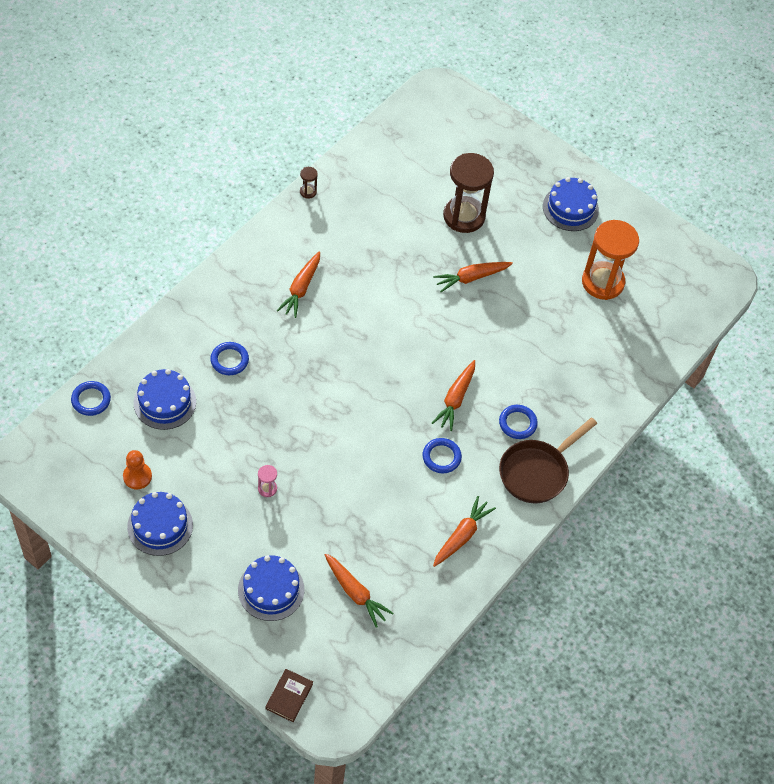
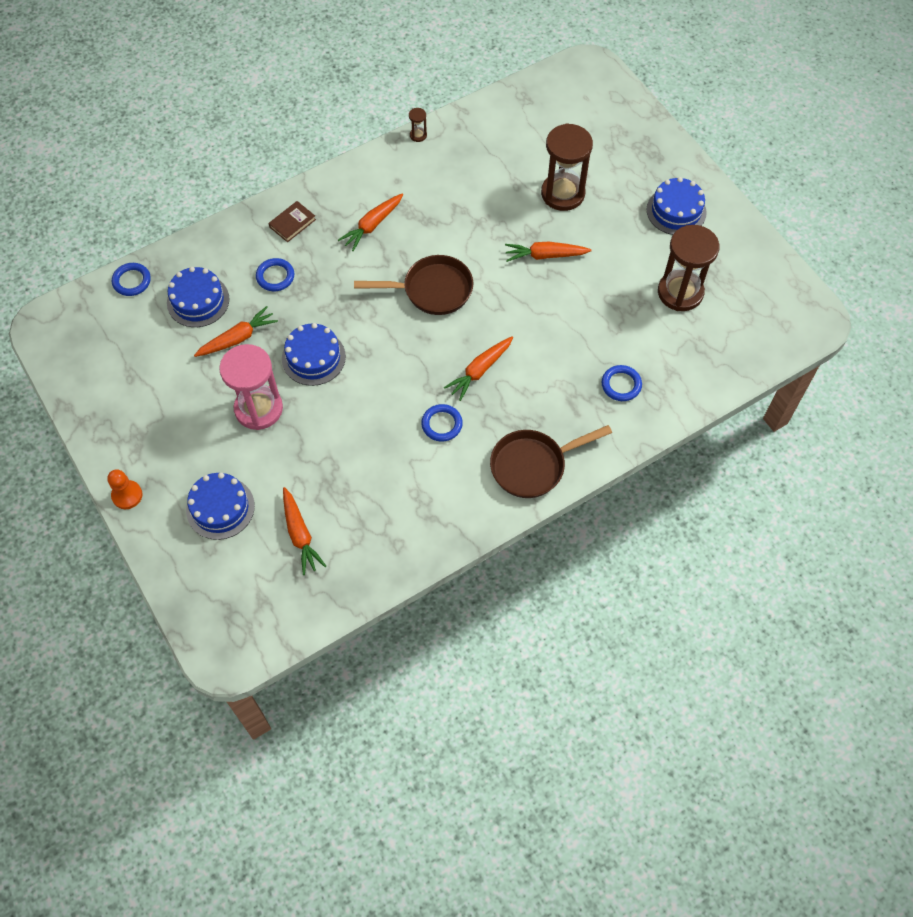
camera: 25 degrees right, 5 degrees up
(137, 476) = (142, 364): orange pawn -> orange pawn (127, 495)
(160, 526) = (143, 416): blue cake -> blue cake (313, 357)
(267, 488) = (258, 409): pink hourglass -> pink hourglass, size x2.47
(289, 696) = (193, 617): brown book -> brown book (292, 223)
(382, 336) = (432, 290): none -> brown pan
(462, 536) = (429, 508): orange carrot -> orange carrot (238, 338)
(517, 423) = (533, 411): blue ring -> blue ring (621, 385)
(602, 282) = (680, 292): orange hourglass -> brown hourglass

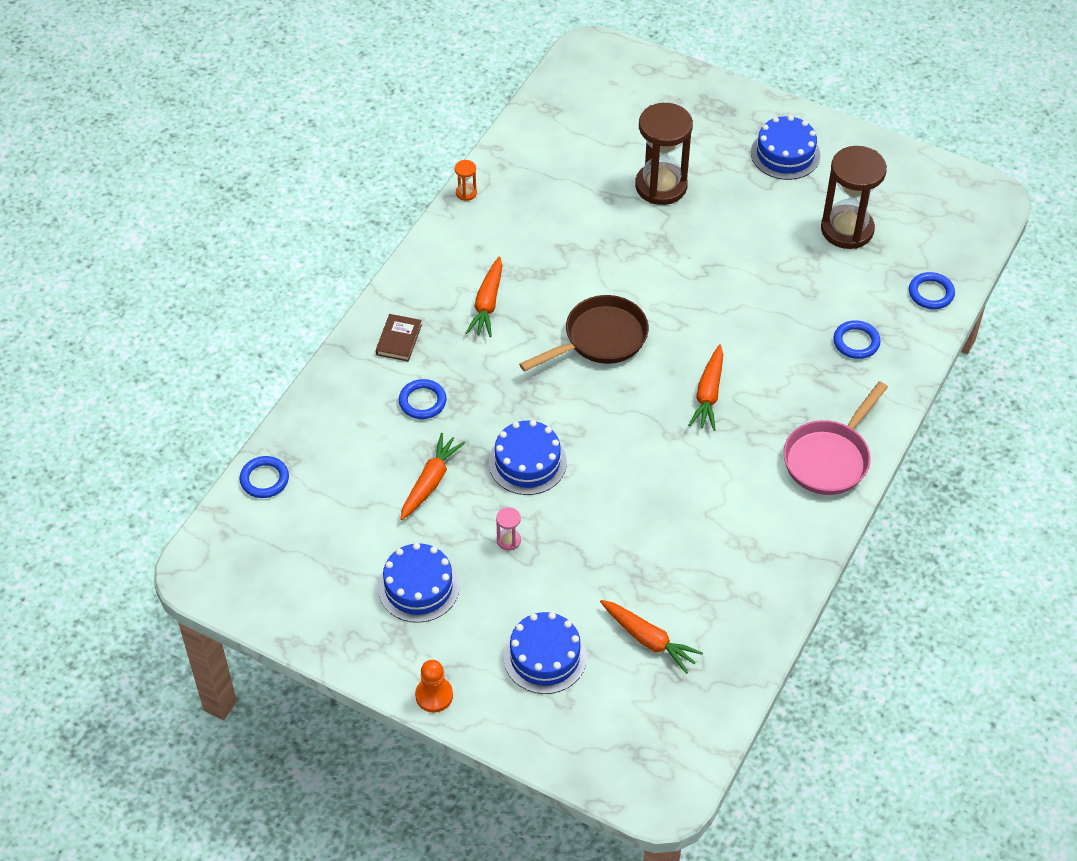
camera: 30 degrees left, 10 degrees down
(198, 301) = (356, 465): blue cake -> blue cake (418, 587)
(258, 409) = (508, 540): pink hourglass -> pink hourglass, size x0.40
(418, 135) = (466, 193): brown hourglass -> orange hourglass
(442, 424) = (710, 463): blue ring -> blue ring (931, 293)
(533, 465) = (829, 458): brown pan -> pink pan
(545, 255) = (689, 254): orange carrot -> none

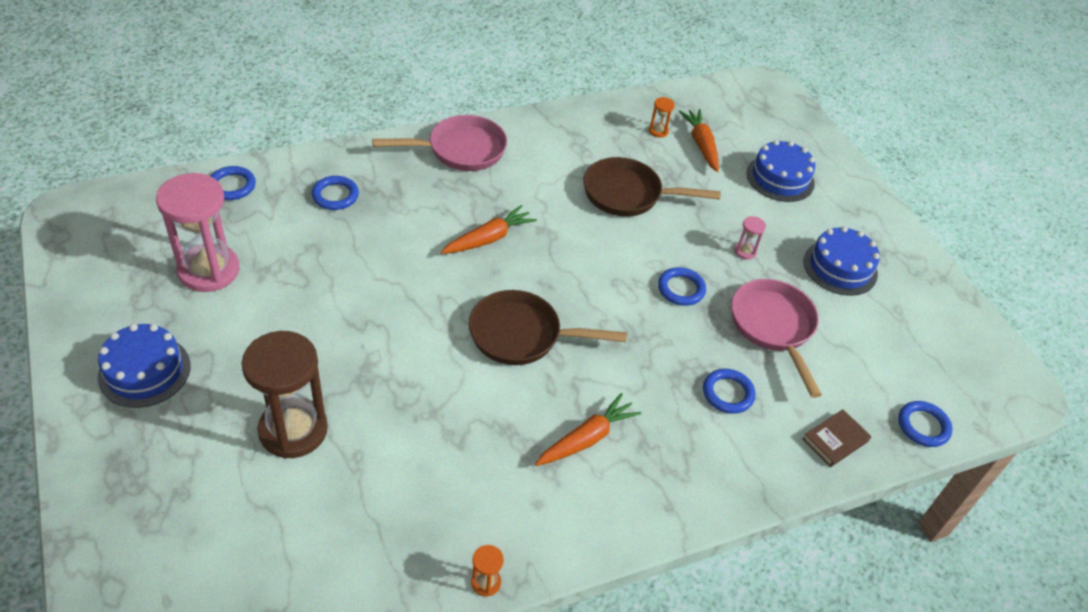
camera: 145 degrees left, 5 degrees down
(399, 340) = (703, 465): brown book -> brown book (835, 440)
(430, 482) = (773, 327): orange carrot -> pink pan
(434, 695) = (876, 205): orange pawn -> none
(527, 462) = (681, 289): blue cake -> blue ring
(653, 524) = (628, 194): none -> brown pan
(701, 624) = (658, 131): none -> orange hourglass
(847, 229) = (209, 270): brown hourglass -> pink hourglass

